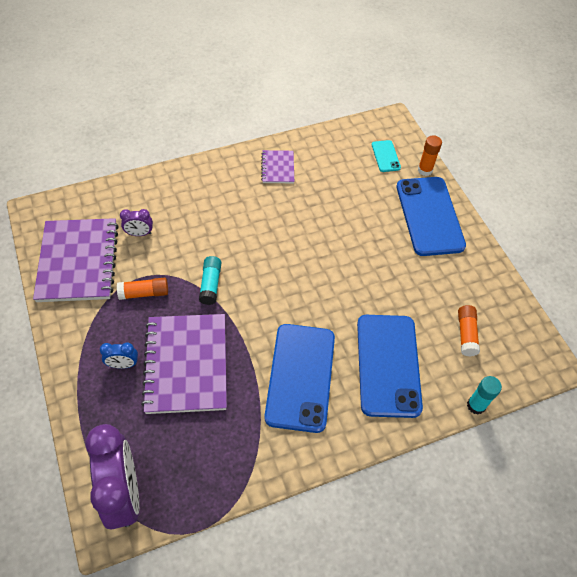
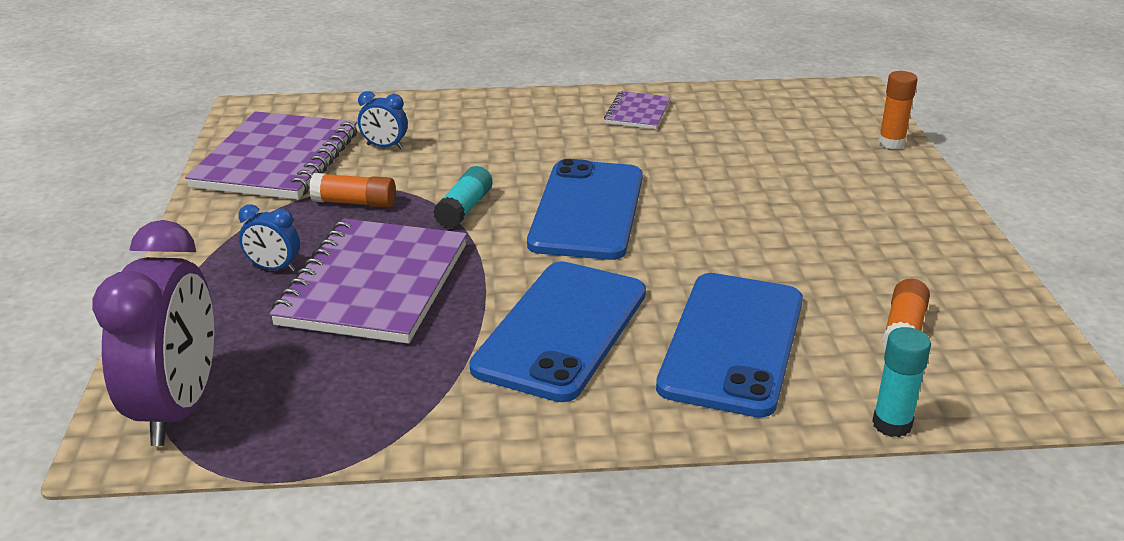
camera: 20 degrees right, 25 degrees down
(139, 234) = (384, 146): purple clock -> blue clock
(385, 156) = (826, 122): turquoise phone -> none
(429, 216) = (881, 190): blue phone -> blue phone (587, 210)

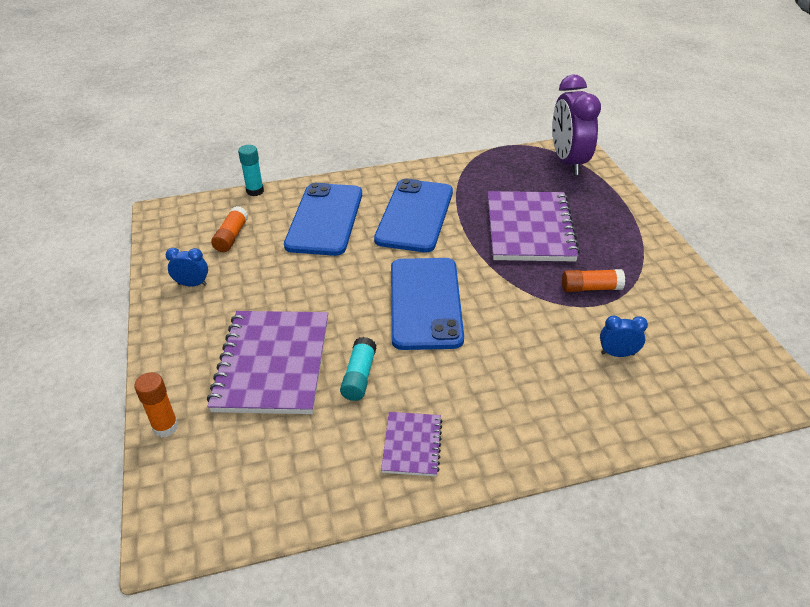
camera: 170 degrees right, 10 degrees up
(273, 268) = (595, 232): blue clock -> blue clock (192, 284)
(277, 160) = (687, 324): purple notebook -> purple notebook (272, 364)
(464, 209) = (511, 292): turquoise glue stick -> turquoise glue stick (359, 376)

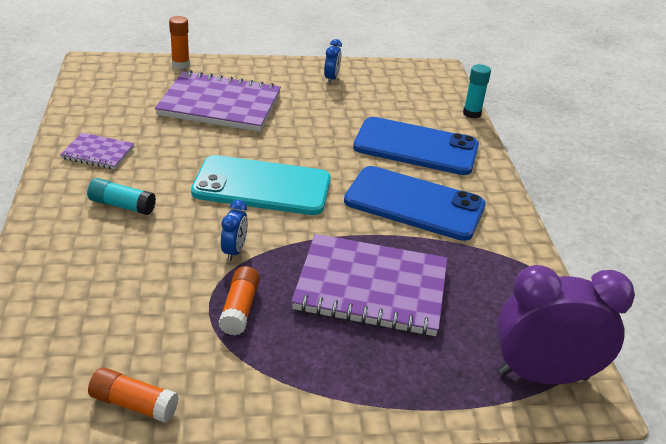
camera: 95 degrees right, 5 degrees down
(231, 236) = (395, 98): orange glue stick -> orange glue stick (133, 404)
(359, 376) = (184, 139): turquoise glue stick -> turquoise glue stick (122, 205)
(425, 303) = (262, 186): blue phone -> turquoise phone
(617, 354) = (126, 296): blue clock -> blue clock (234, 251)

